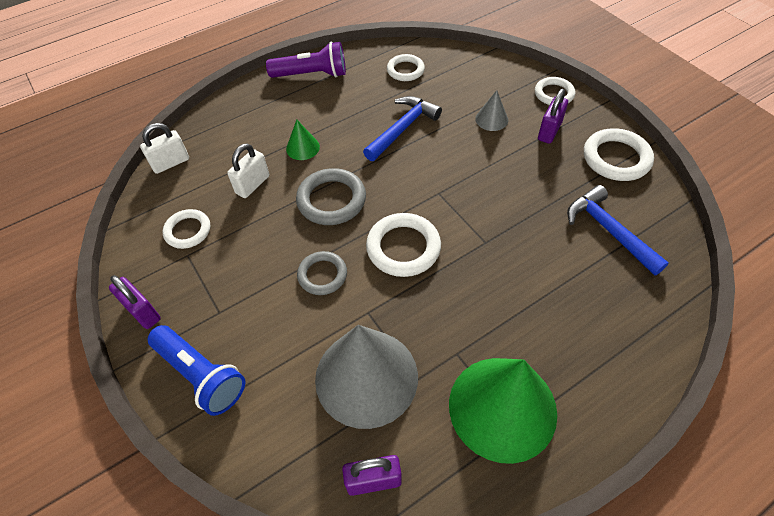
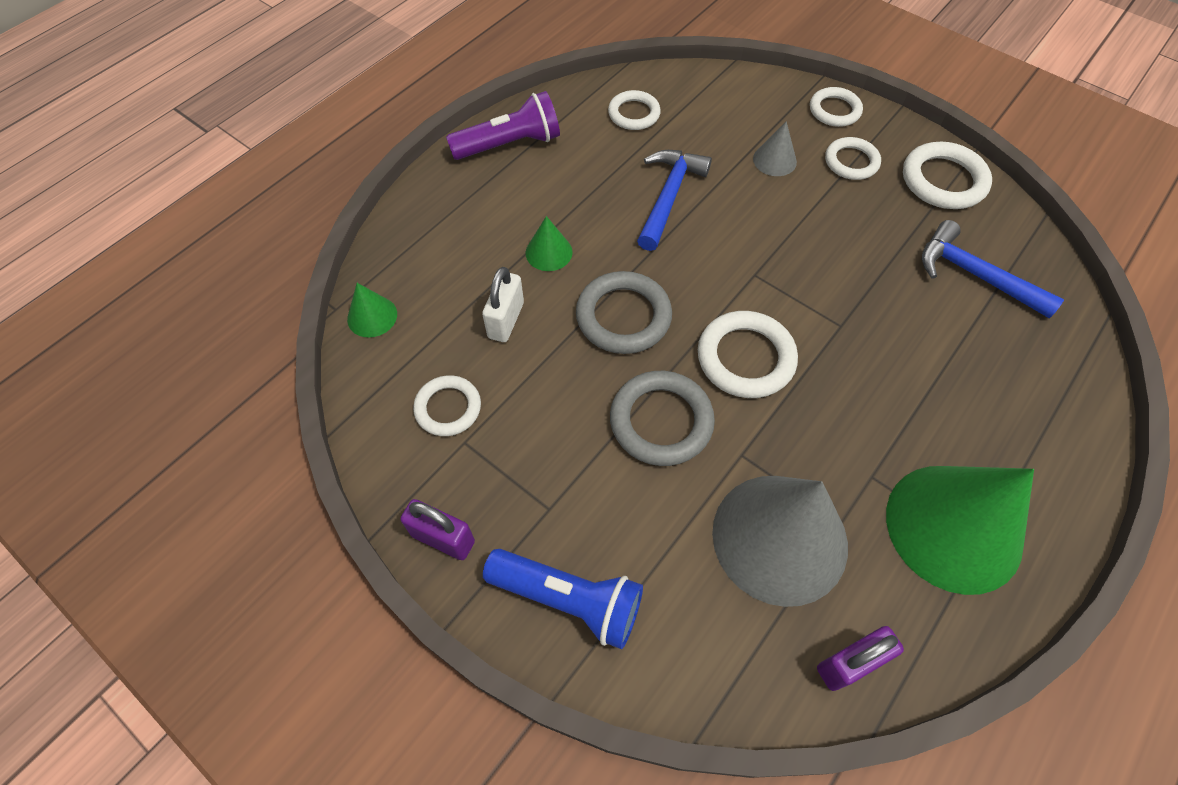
camera: 20 degrees left, 5 degrees up
(171, 163) = (372, 316): white padlock -> green cone
(322, 275) = (661, 421): grey ring -> grey ring, size x1.53
(549, 131) = (851, 162): purple padlock -> white ring

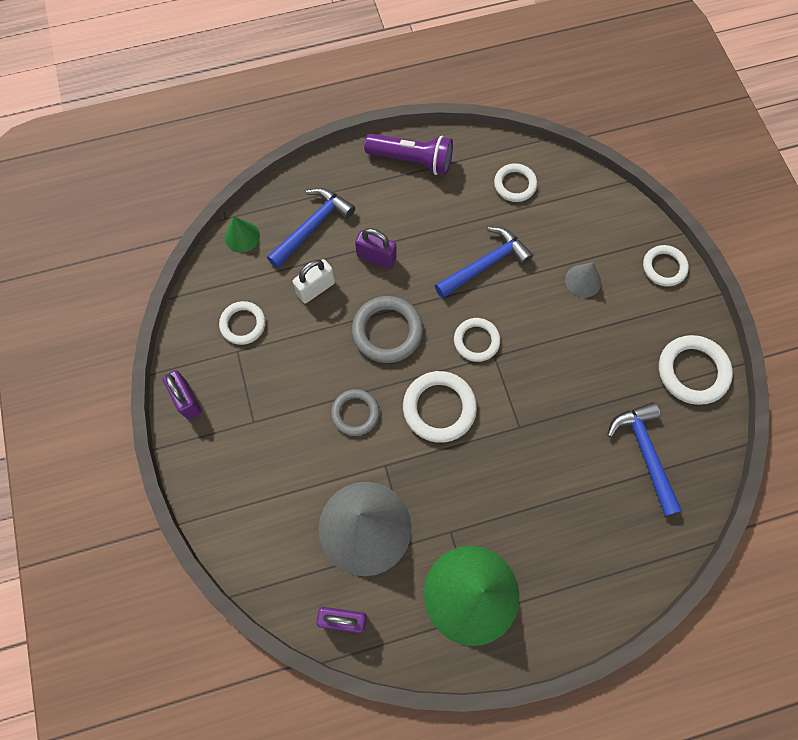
camera: 35 degrees right, 10 degrees up
(450, 261) = (312, 226): none -> blue hammer
(549, 252) = (376, 257): green cone -> purple padlock
(568, 599) = (226, 479): blue flashlight -> none
(661, 421) = (355, 413): grey ring -> grey ring, size x0.65
(851, 162) = (637, 315): white ring -> white ring (476, 341)

